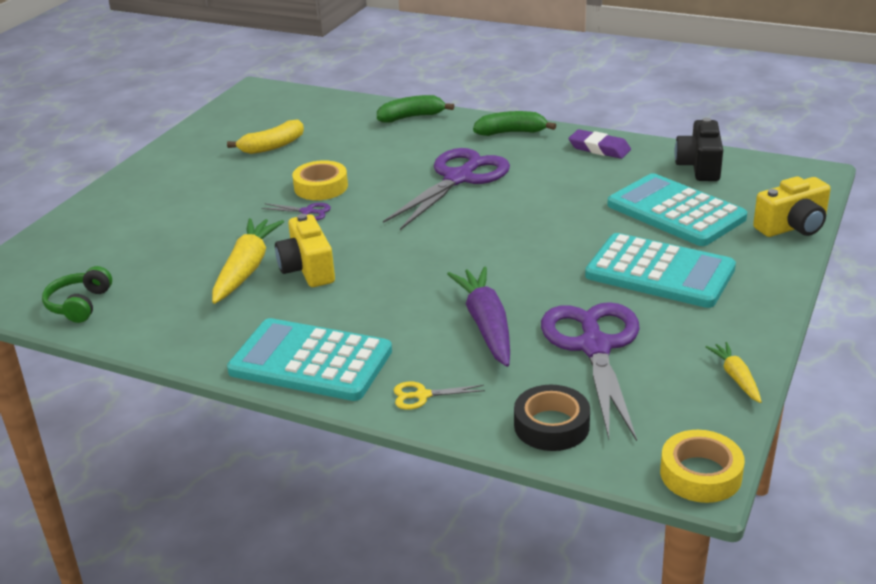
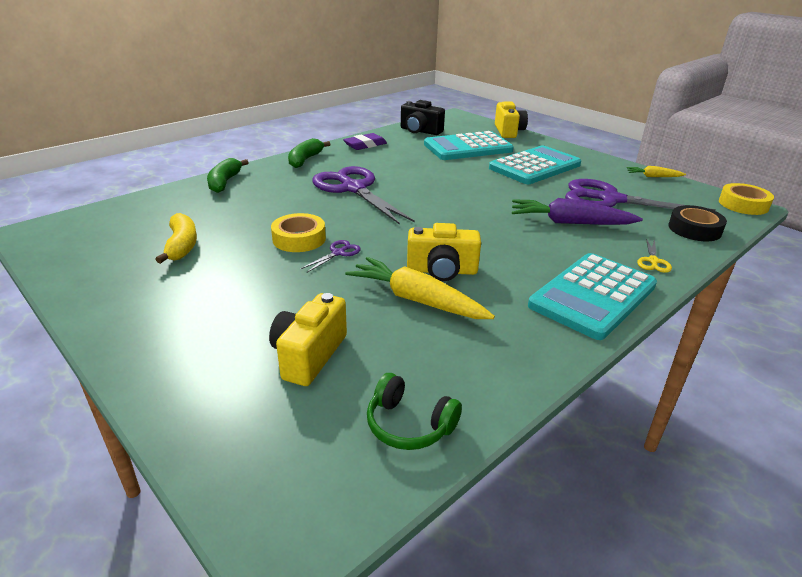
camera: 70 degrees left, 0 degrees up
(144, 245) = (309, 355): none -> yellow camera

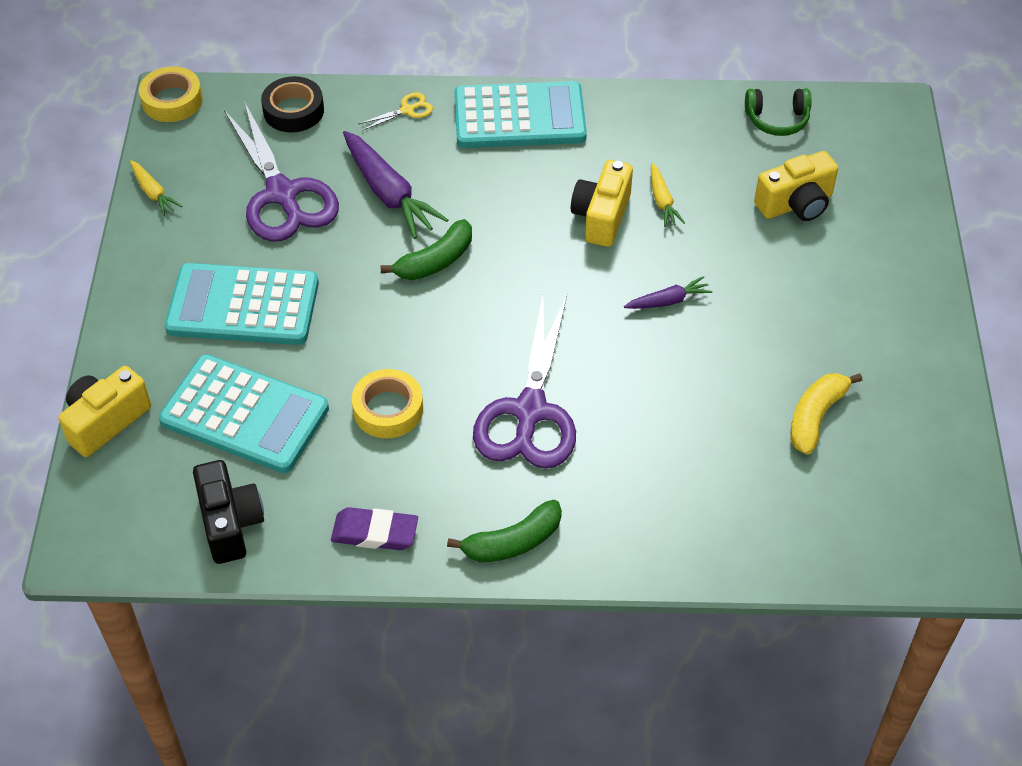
camera: 135 degrees left, 20 degrees up
(225, 182) = (677, 545): green banana -> green banana (435, 261)
(299, 239) = (686, 349): yellow tape -> yellow tape (388, 409)
(338, 253) = (668, 301): purple scissors -> purple carrot
(409, 425) = (777, 119): green headphones -> green headphones turned 105 degrees clockwise
(416, 300) = (662, 201): yellow carrot -> yellow carrot, size x0.53
(442, 271) = (601, 217): yellow camera -> yellow camera turned 120 degrees counterclockwise

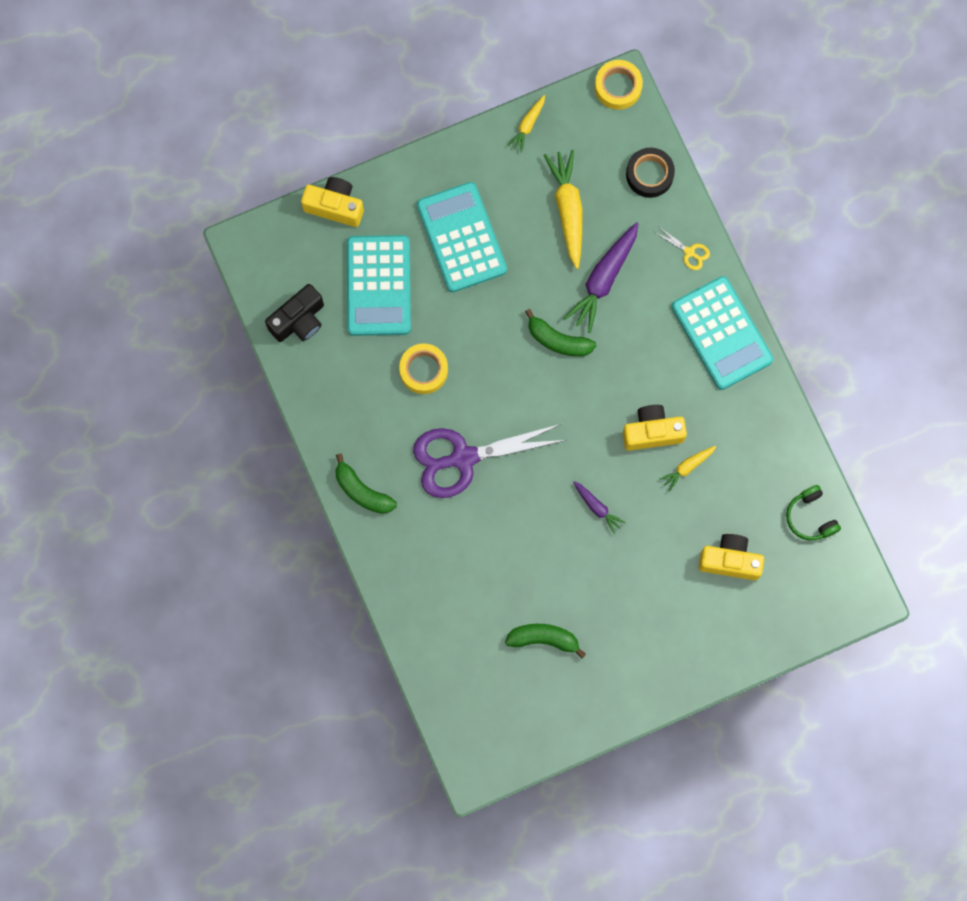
camera: 65 degrees right, 25 degrees up
(282, 194) = (568, 209): purple scissors -> yellow carrot
(375, 532) = (331, 407): purple eraser -> none
(796, 204) = (730, 560): yellow camera -> yellow camera turned 150 degrees clockwise
(816, 417) = (544, 639): yellow banana -> green banana

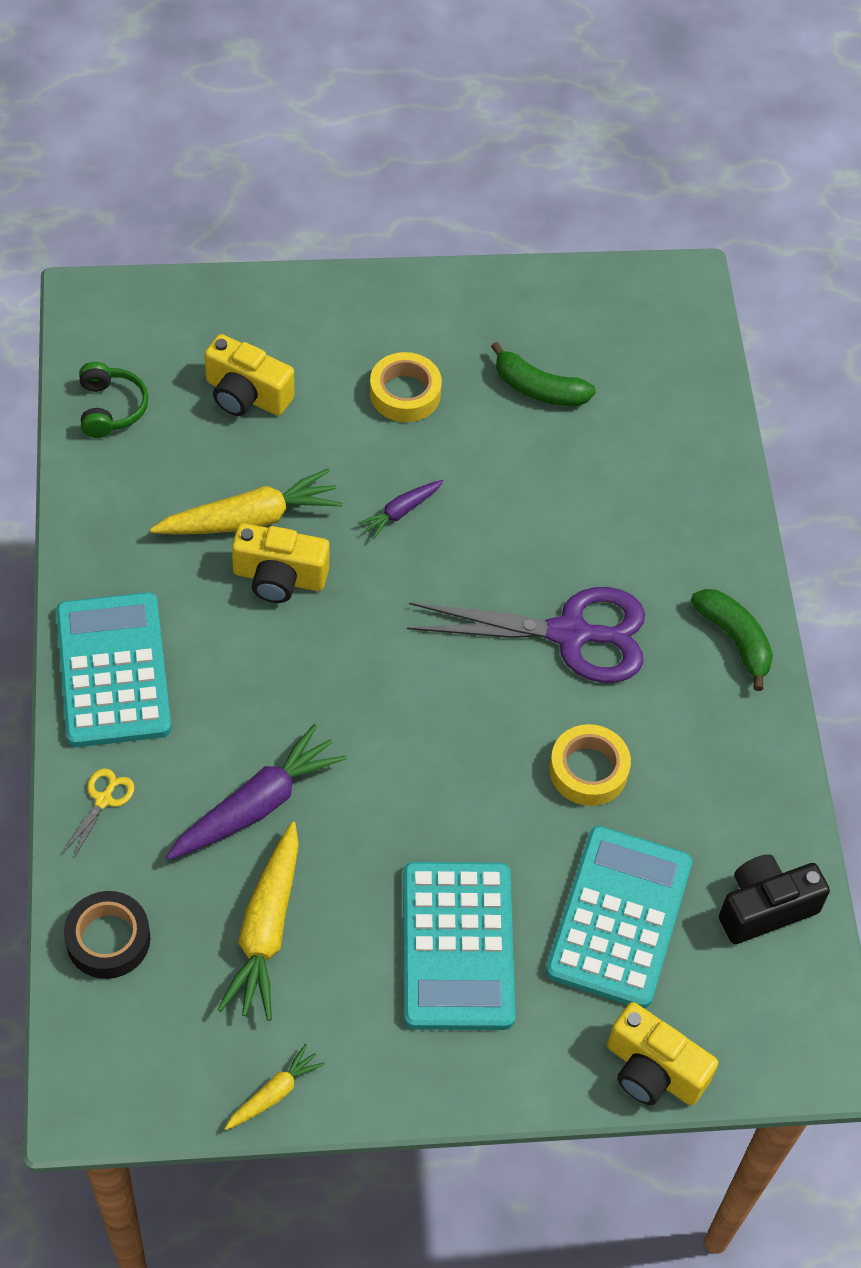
camera: 165 degrees left, 20 degrees down
(558, 340) = (365, 743): green banana -> none
(597, 508) = (400, 512): purple carrot -> purple carrot turned 105 degrees counterclockwise
(618, 87) = (91, 1105): yellow tape -> yellow tape (405, 393)
(687, 467) = (250, 519): yellow carrot -> yellow carrot, size x1.89
(689, 252) = (103, 800): yellow scissors -> yellow scissors turned 60 degrees clockwise

